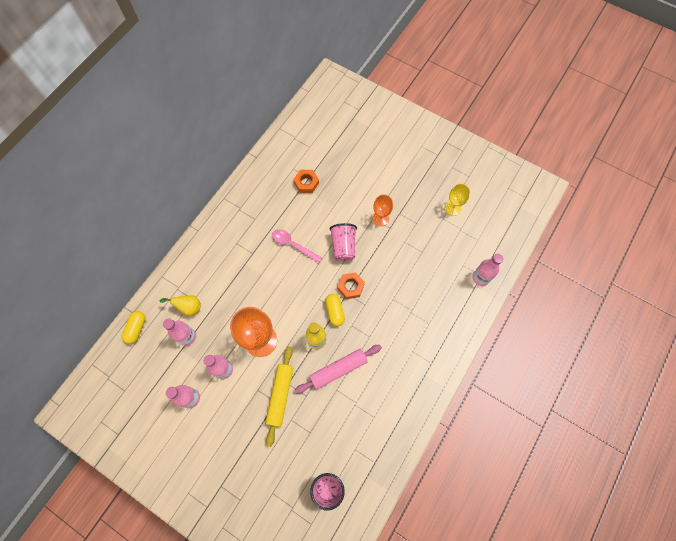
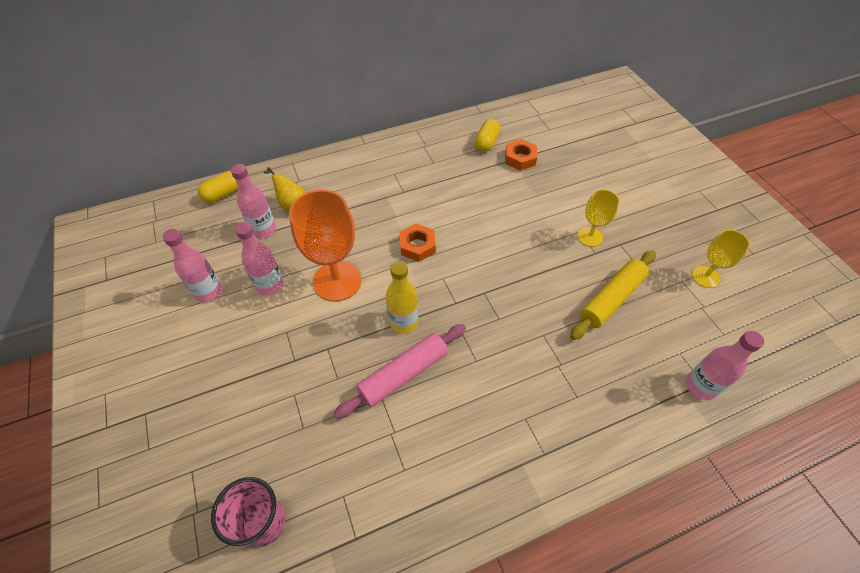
camera: 35 degrees right, 15 degrees down
(280, 395) = (307, 356): yellow rolling pin -> yellow rolling pin (611, 299)
(293, 245) = (456, 207): pink spoon -> none
(335, 311) = (452, 304): yellow capsule -> yellow capsule (486, 142)
(338, 370) = (403, 374): pink rolling pin -> pink rolling pin turned 45 degrees counterclockwise
(343, 246) = (518, 241): pink cup -> none
(351, 287) = (495, 288): orange nut -> orange nut (417, 246)
(380, 218) = (590, 237): orange goblet -> yellow goblet

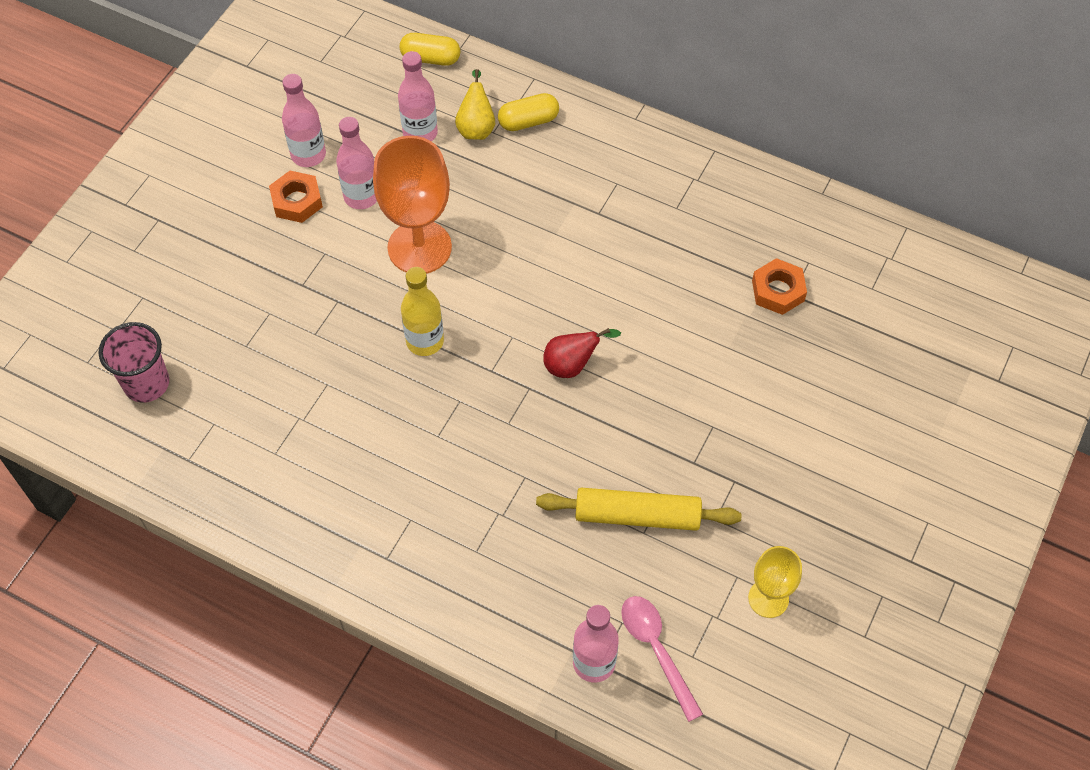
camera: 50 degrees right, 5 degrees up
(403, 374) = (367, 384): pink rolling pin -> none
(417, 246) = (533, 283): orange nut -> orange nut (297, 201)
(486, 142) = (769, 237): yellow capsule -> yellow capsule (528, 121)
(487, 263) = (572, 365): none -> red pear
(590, 237) = (714, 442): yellow goblet -> none
(710, 348) = (656, 650): none -> pink spoon

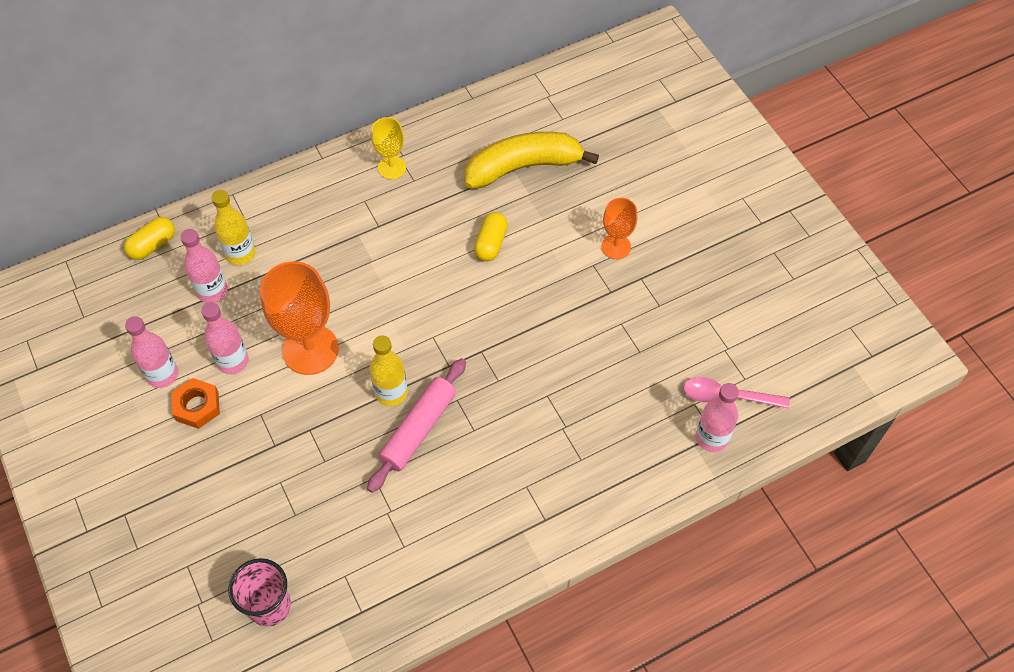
camera: 55 degrees left, 0 degrees up
(403, 388) = (418, 429): none -> pink rolling pin
(476, 127) = (240, 253): yellow pear -> yellow bottle
(528, 121) = (265, 219): yellow capsule -> yellow capsule (491, 243)
(572, 365) = (484, 315): red pear -> none
(637, 516) = (625, 347): yellow rolling pin -> none
(753, 434) = (616, 246): none -> orange goblet
(768, 598) = (734, 312): yellow goblet -> yellow goblet (392, 167)
(778, 291) = (523, 167): orange nut -> yellow banana

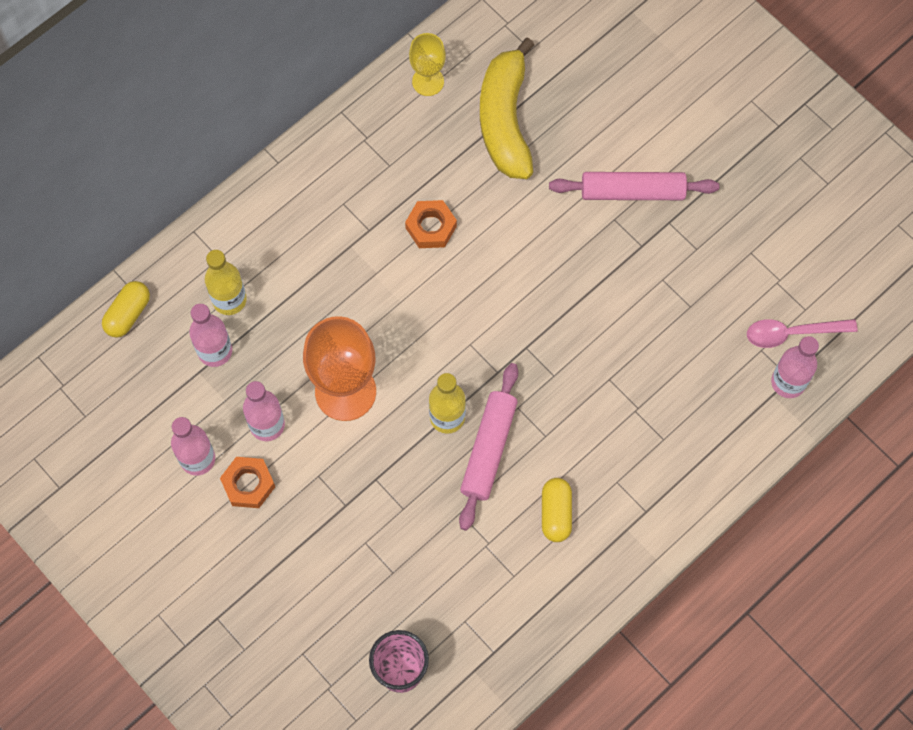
camera: 15 degrees left, 10 degrees up
(392, 167) = (360, 155): yellow goblet -> yellow goblet (428, 81)
(431, 235) = (431, 227): none -> orange nut
(491, 243) = (498, 221): yellow capsule -> yellow capsule (556, 513)
(523, 167) = (505, 120): yellow banana -> yellow banana turned 60 degrees counterclockwise
(616, 246) = (632, 192): orange goblet -> pink rolling pin

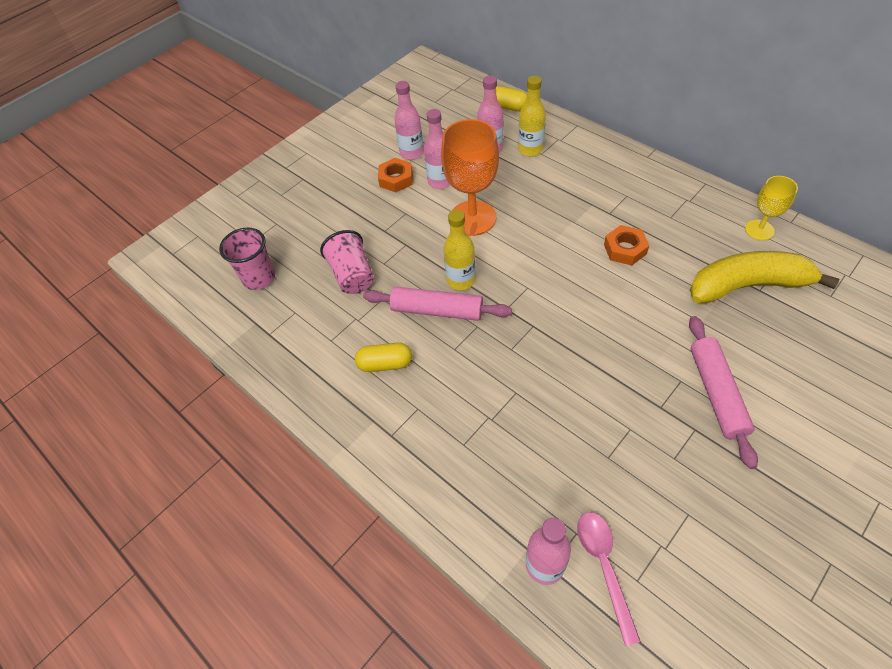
camera: 90 degrees right, 15 degrees down
(417, 548) = (352, 275): none -> pink cup

